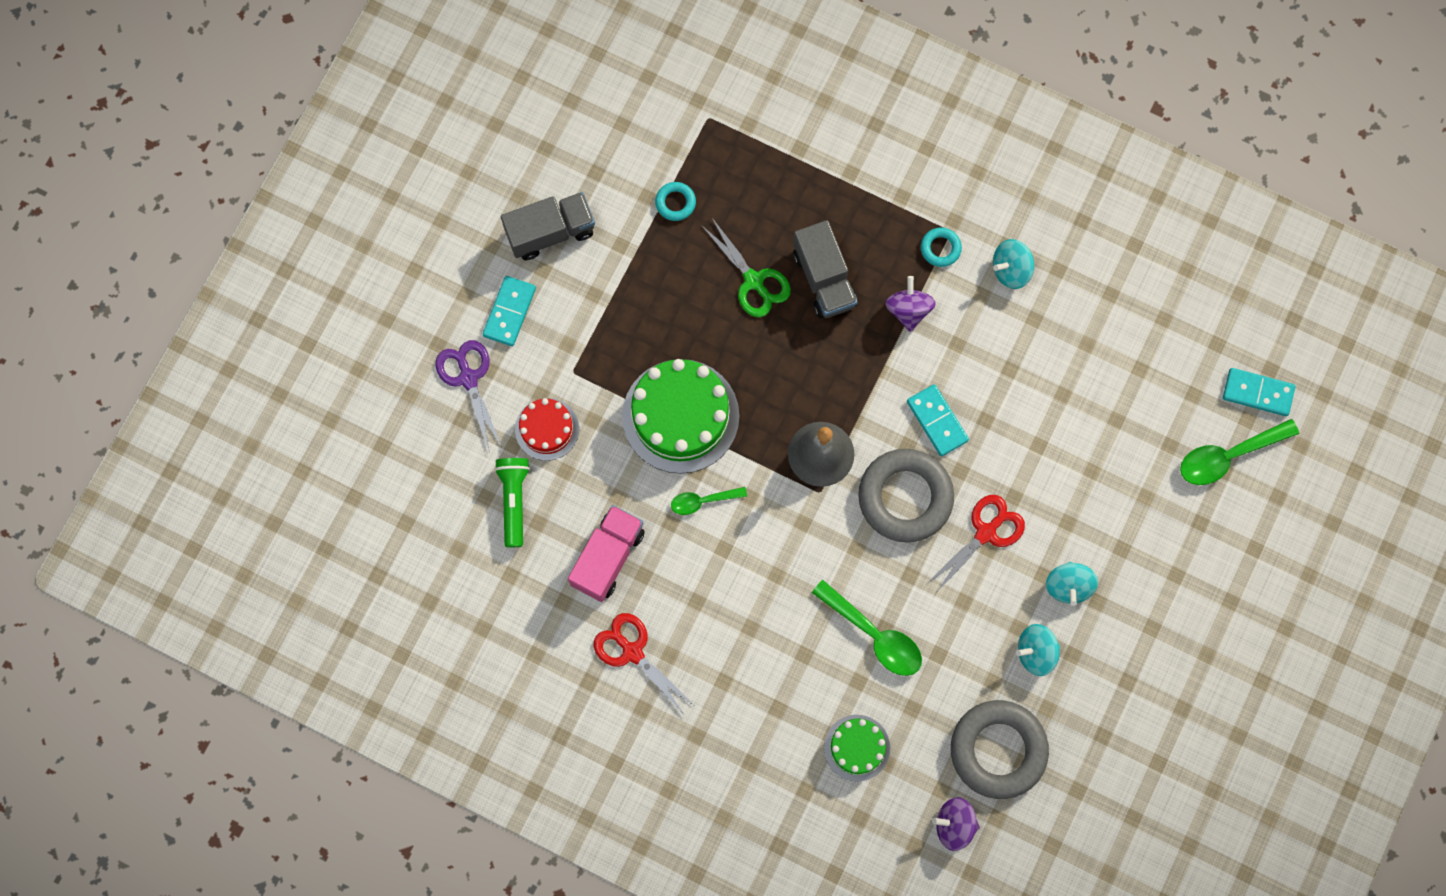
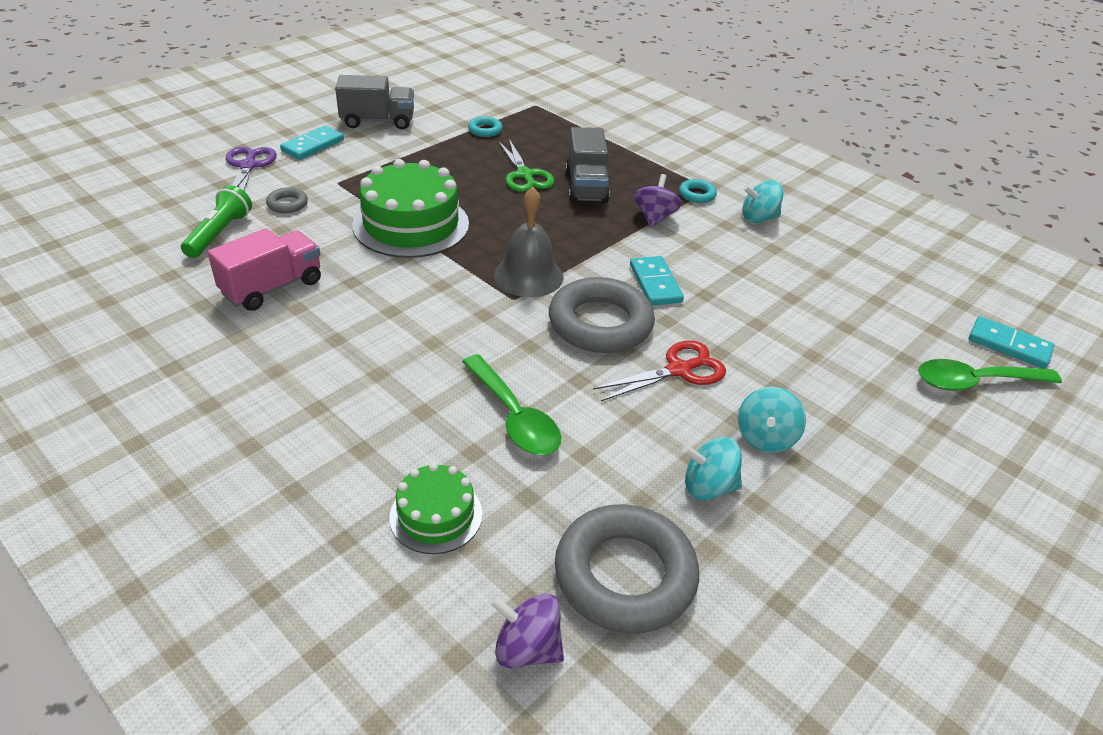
camera: 15 degrees right, 35 degrees down
(547, 429) = (287, 204): red cake -> grey ring
(632, 652) = (238, 357): red scissors -> none
(703, 501) = (393, 276): green spoon -> none

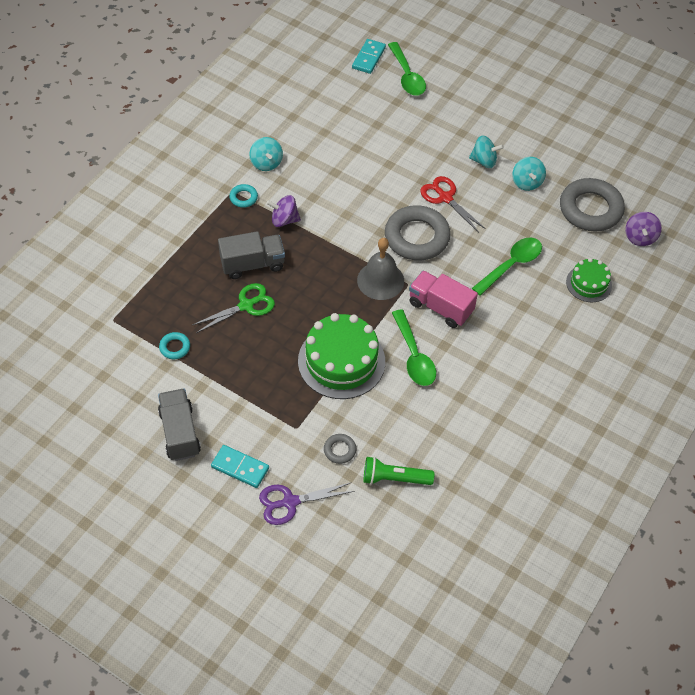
camera: 100 degrees left, 15 degrees up
(272, 287) = (444, 419): pink truck -> pink truck (440, 307)
(387, 281) = (414, 356): none -> green spoon
(655, 283) = (365, 214): turquoise domino -> none

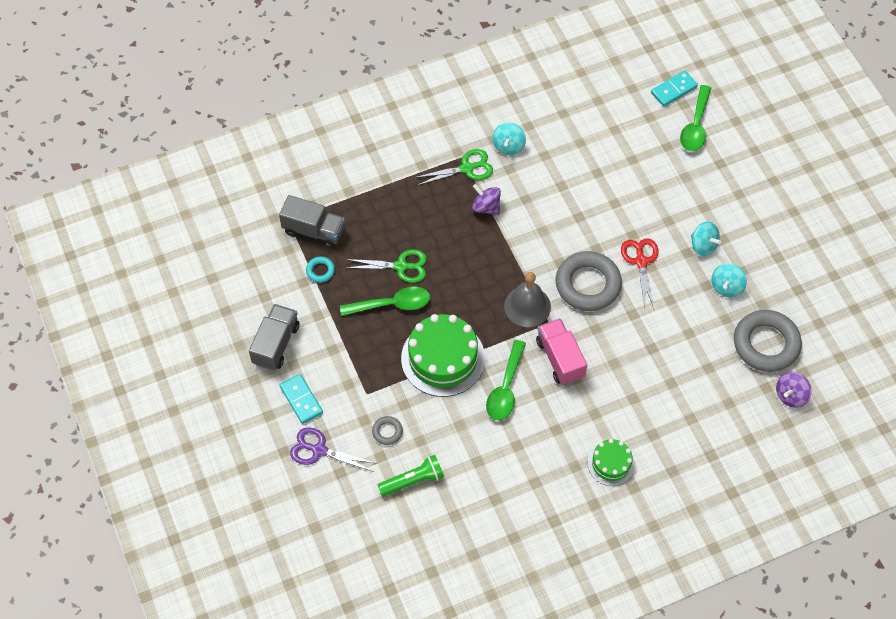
camera: 35 degrees right, 5 degrees up
(243, 198) = (466, 168): turquoise ring -> green scissors
(252, 264) = (432, 233): grey truck -> grey truck (314, 231)
(394, 478) = (413, 480): green flashlight -> green flashlight turned 120 degrees clockwise
(511, 265) = (652, 356): green spoon -> green spoon (392, 304)
(589, 283) = (708, 411): green cake -> green cake (611, 463)

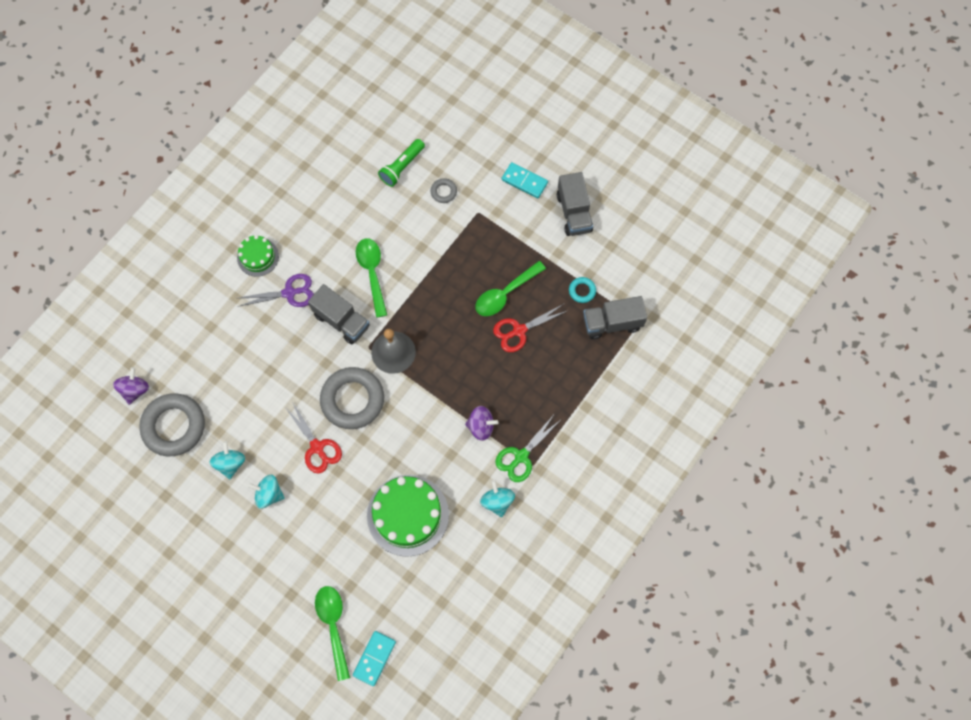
camera: 150 degrees right, 10 degrees up
(319, 450) = (485, 152): purple scissors -> purple scissors (289, 293)
(401, 266) = (519, 331): green scissors -> red scissors
(443, 358) = (436, 271): green cake -> green cake (408, 515)
(560, 359) = (341, 320): pink truck -> grey truck

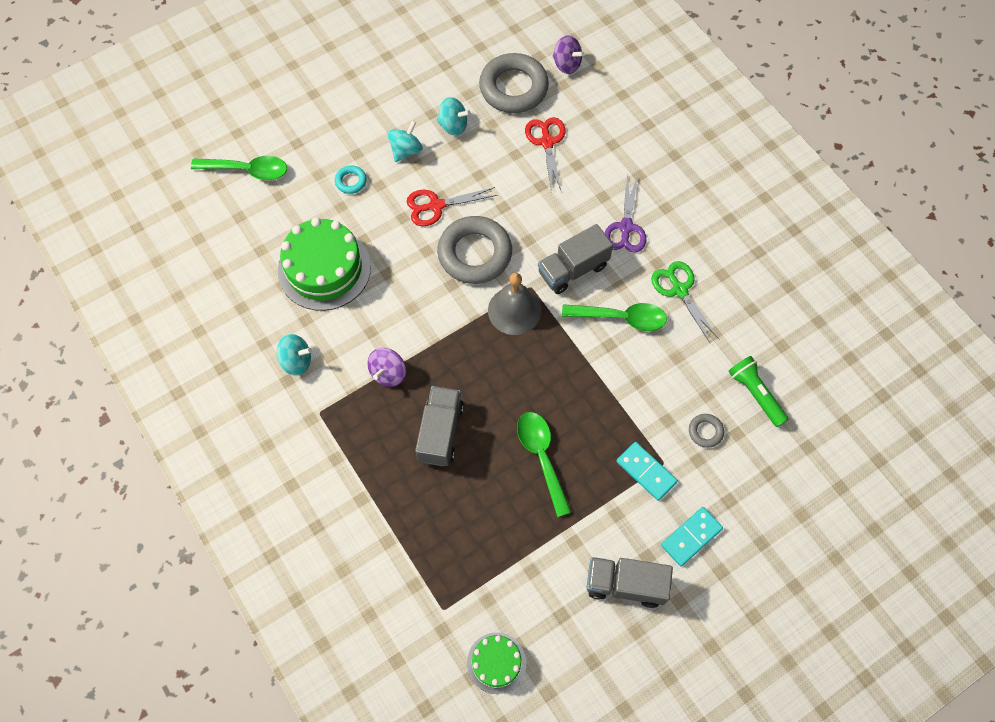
camera: 110 degrees right, 5 degrees down
(258, 257) = (681, 208): green cake -> green cake (496, 663)
(374, 658) = (198, 196): turquoise domino -> turquoise domino (646, 472)
(519, 331) = (487, 456): red scissors -> red scissors (547, 142)
(521, 456) = (335, 404): green scissors -> green scissors (679, 290)
(582, 291) = (511, 552): turquoise ring -> turquoise ring (351, 181)
(612, 323) = (454, 573): grey truck -> grey truck (440, 432)

